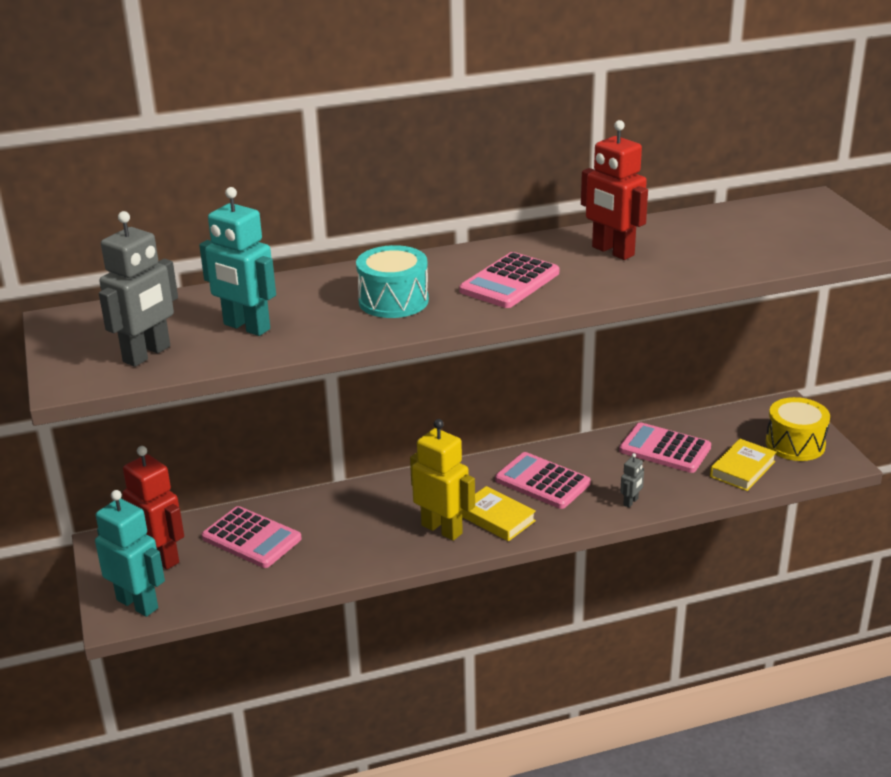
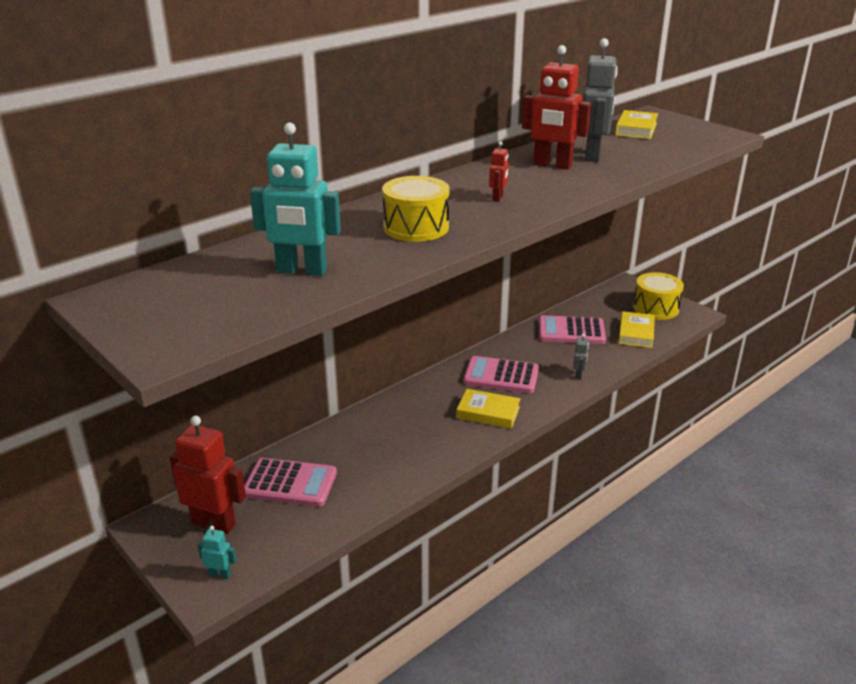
camera: 25 degrees left, 0 degrees up
(138, 604) = (220, 574): turquoise robot -> turquoise robot, size x0.46
(147, 354) = (224, 312): grey robot -> grey robot (593, 155)
(393, 301) = (416, 227): turquoise drum -> yellow drum
(442, 529) = (451, 432): yellow robot -> none
(510, 282) = (498, 198): pink calculator -> red robot
(767, 219) = (636, 129): none -> yellow book

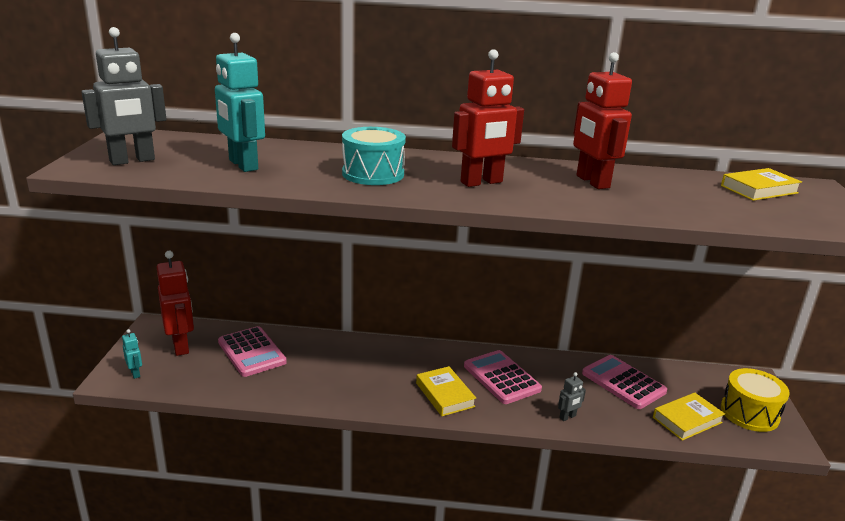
camera: 45 degrees right, 5 degrees down
(416, 227) = (373, 174): yellow drum -> turquoise drum
(498, 198) = (481, 182): red robot -> red robot, size x2.17
(593, 155) = (651, 190): grey robot -> grey robot (132, 161)

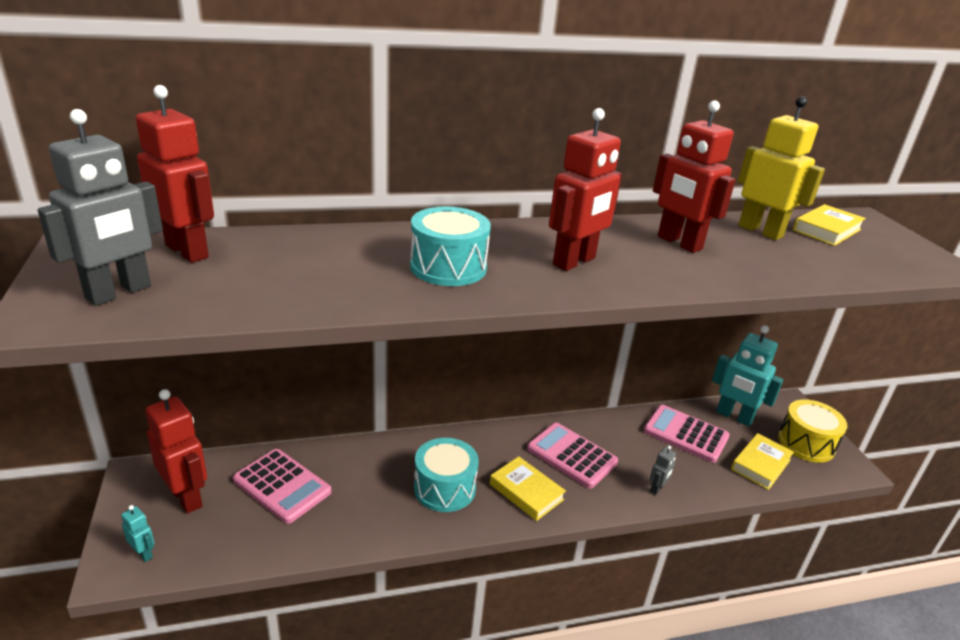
camera: 20 degrees left, 5 degrees up
(193, 145) = (187, 251): none -> red robot
(242, 165) = (279, 277): turquoise robot -> turquoise robot (734, 417)
(377, 378) = (444, 488): none -> turquoise drum
(685, 183) = (760, 231): none -> yellow robot

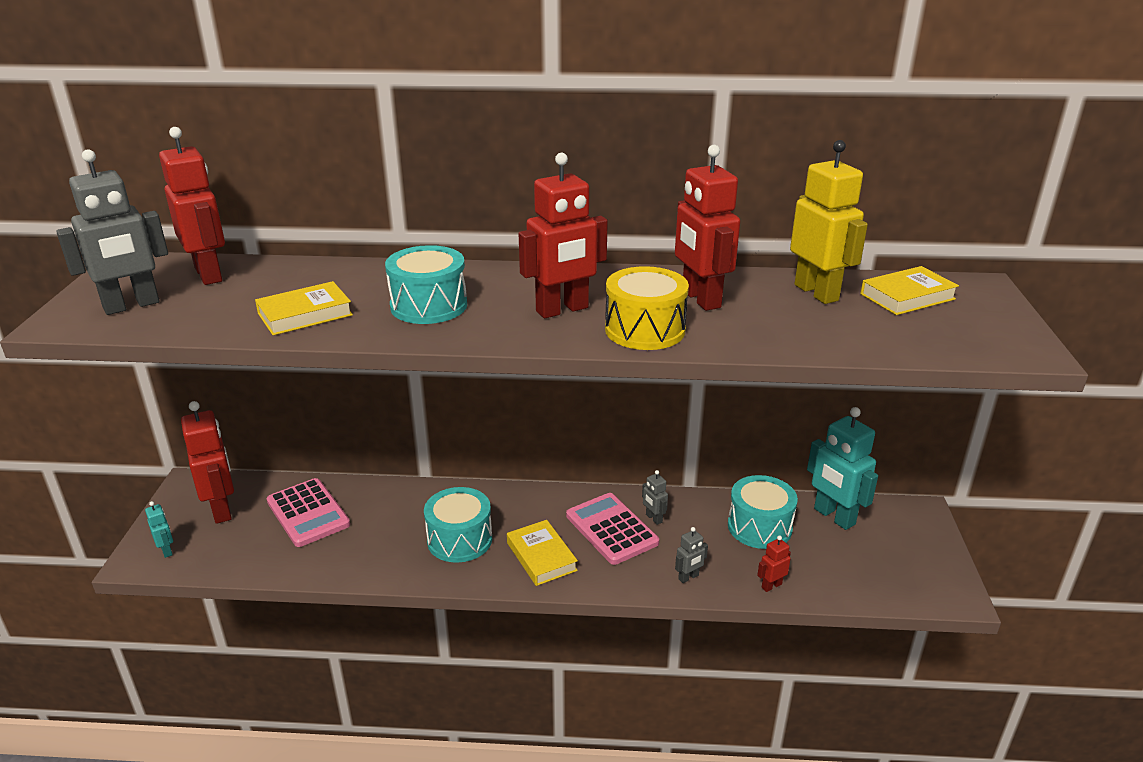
camera: 20 degrees right, 0 degrees up
(600, 440) = (653, 518): none -> grey robot
(685, 434) = (759, 527): pink calculator -> turquoise drum
(723, 484) = (771, 586): none -> red robot
(760, 464) = (833, 572): yellow book -> yellow book (305, 314)
(806, 443) = (910, 559): yellow drum -> yellow drum (645, 330)

